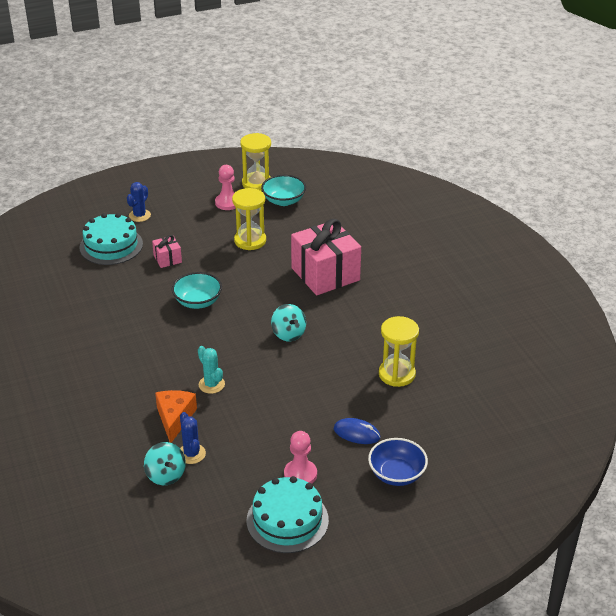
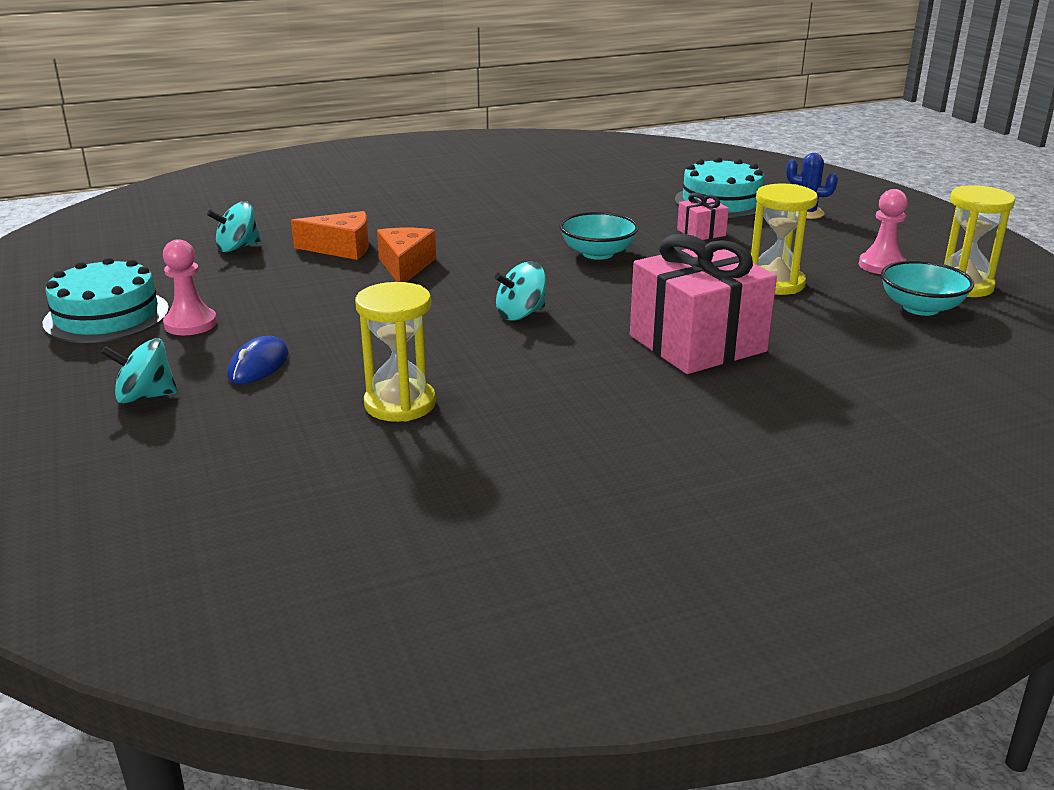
camera: 90 degrees right, 10 degrees down
(191, 454) = (269, 259): blue cactus -> none
(211, 384) = (405, 266): turquoise cactus -> orange cheese
(396, 474) = (145, 396): blue bowl -> turquoise spinning top

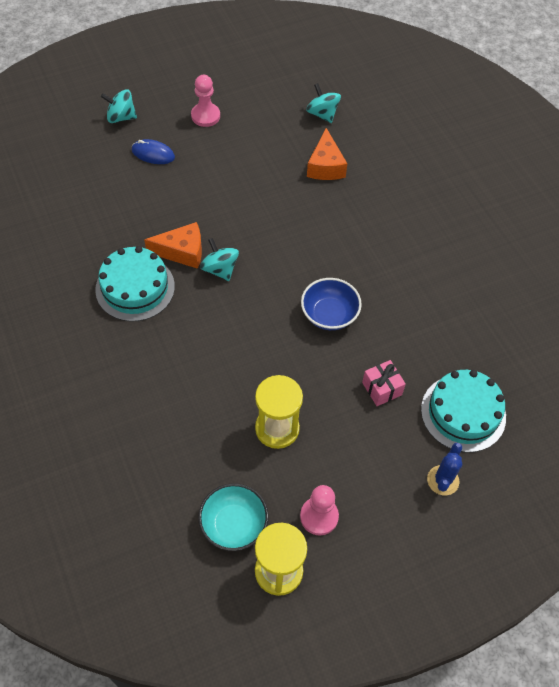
camera: 85 degrees right, 30 degrees up
(106, 316) = (216, 79): turquoise cake -> turquoise cake (135, 288)
(145, 396) = (121, 117): turquoise spinning top -> turquoise spinning top turned 75 degrees counterclockwise
(400, 404) = (105, 219): yellow hourglass -> none
(405, 266) = (296, 203): orange cheese -> orange cheese (182, 252)
(598, 253) = (329, 314): turquoise bowl -> blue bowl
(697, 343) = (175, 366): pink gift -> none

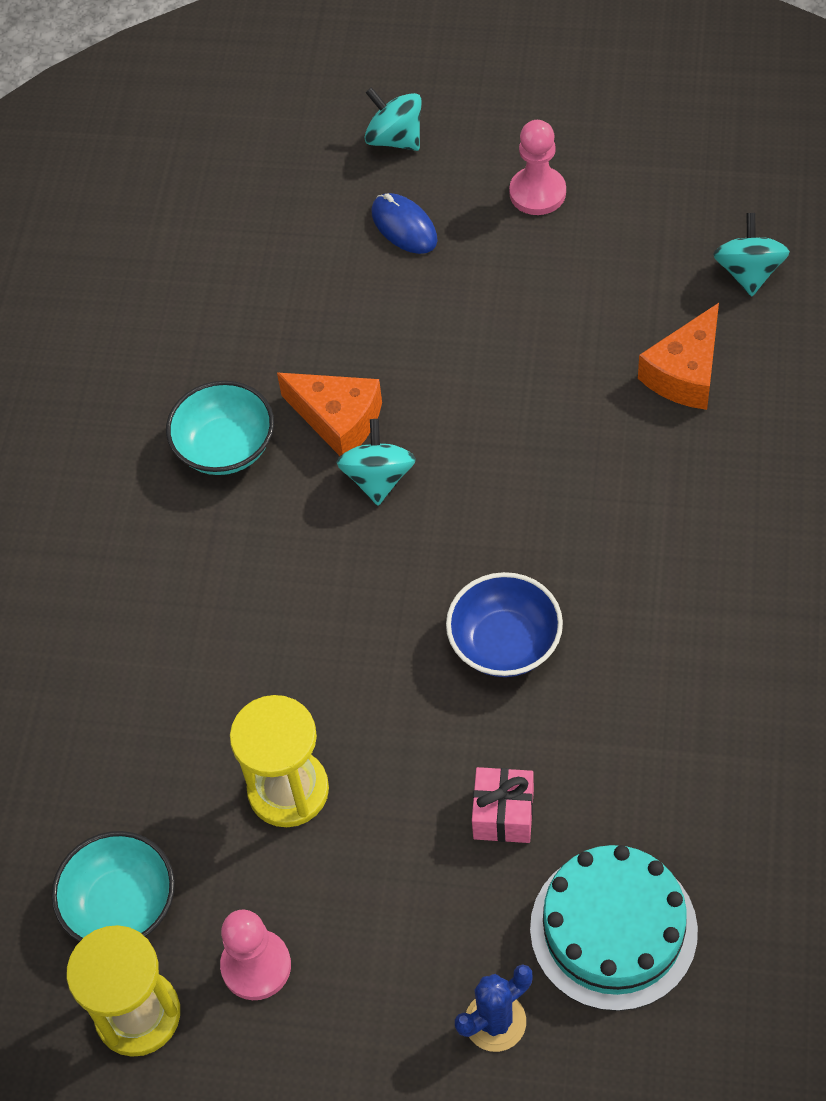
camera: 40 degrees right, 0 degrees up
(135, 288) = (225, 447): turquoise cake -> turquoise bowl

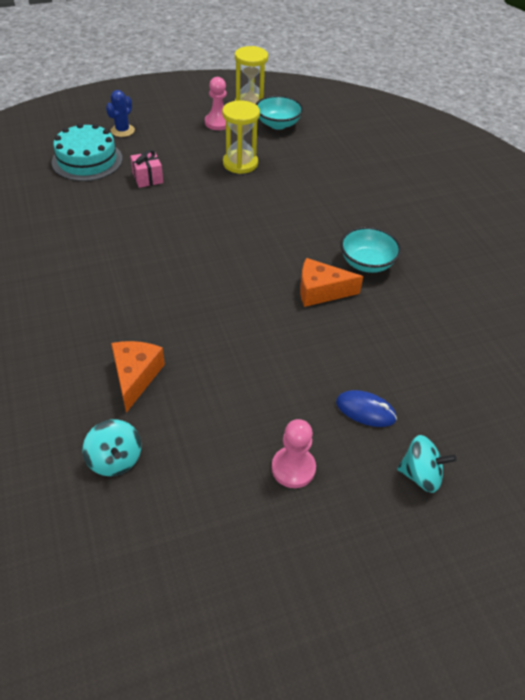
camera: 145 degrees right, 10 degrees down
(378, 478) = (280, 272): turquoise spinning top -> none
(505, 643) = (177, 228): blue bowl -> none

